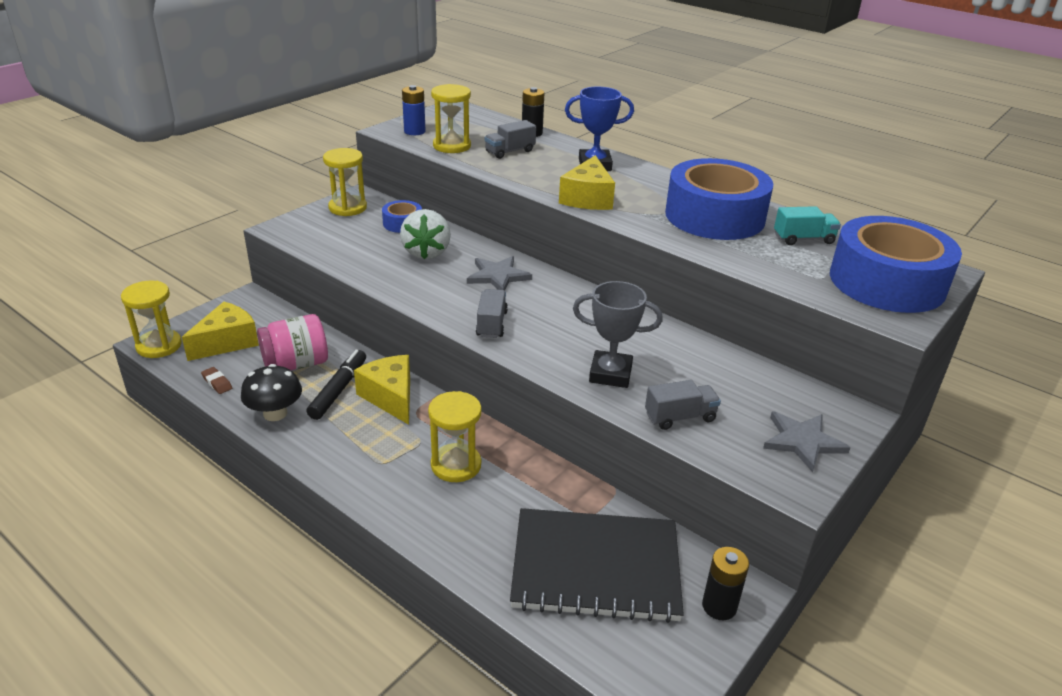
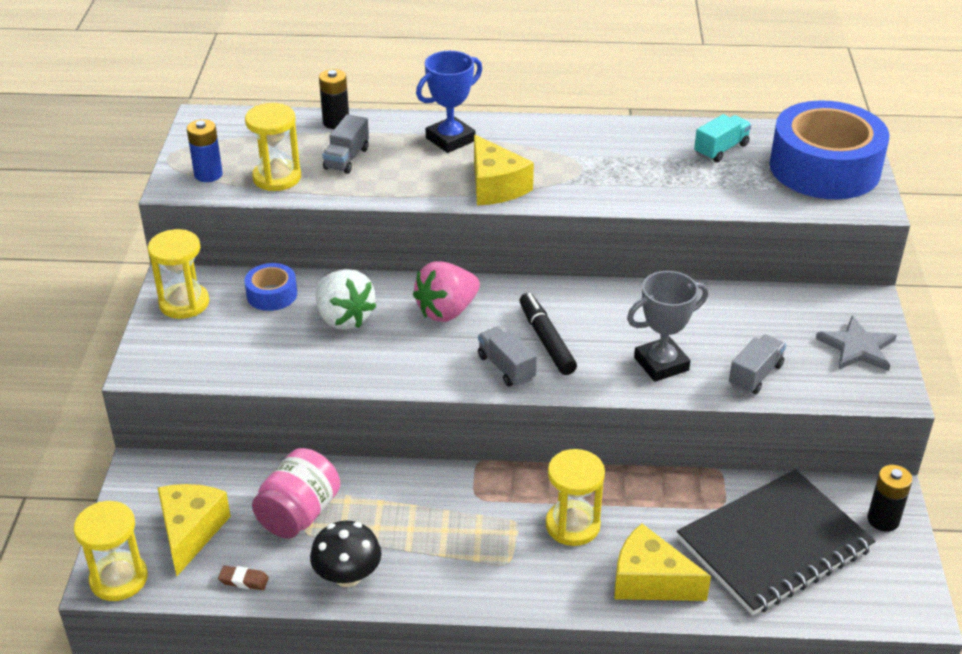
camera: 35 degrees left, 5 degrees up
(339, 390) = (377, 516): black marker -> black marker (546, 340)
(390, 397) = (436, 495): yellow cheese -> yellow cheese (650, 581)
(498, 276) = (447, 311): grey star -> pink strawberry
(714, 216) = (626, 156): blue tape -> none

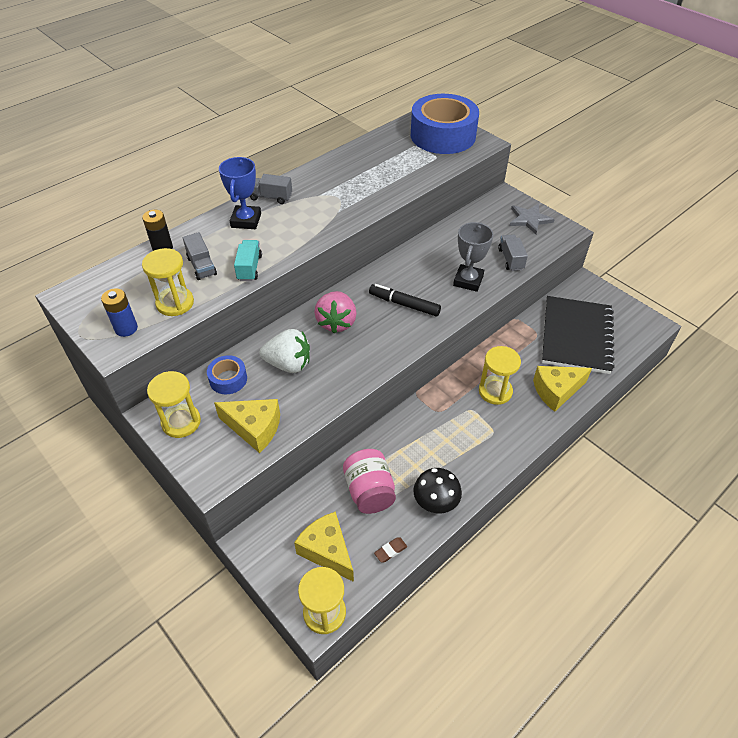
camera: 45 degrees left, 10 degrees up
(495, 186) = (308, 233): yellow cheese -> yellow cheese (254, 428)
(506, 368) = (406, 332): grey truck -> grey truck (271, 197)
(721, 149) = (387, 151): turquoise truck -> turquoise truck (249, 268)
(883, 520) = (596, 295): black battery -> none

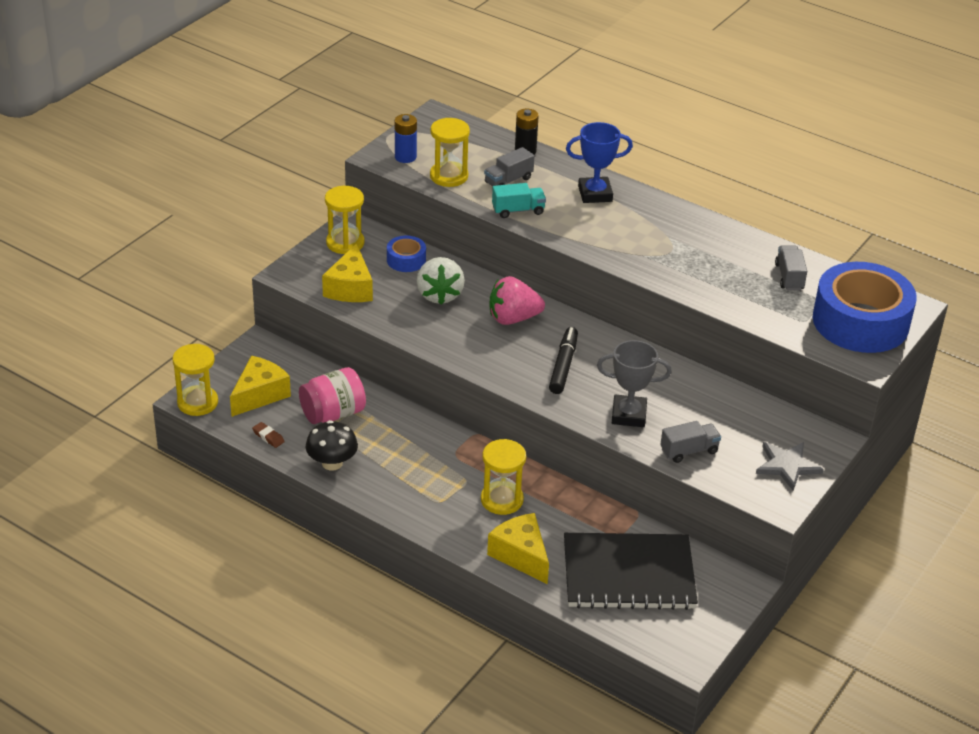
camera: 75 degrees right, 10 degrees down
(271, 197) = (645, 203): grey truck -> grey truck (789, 277)

